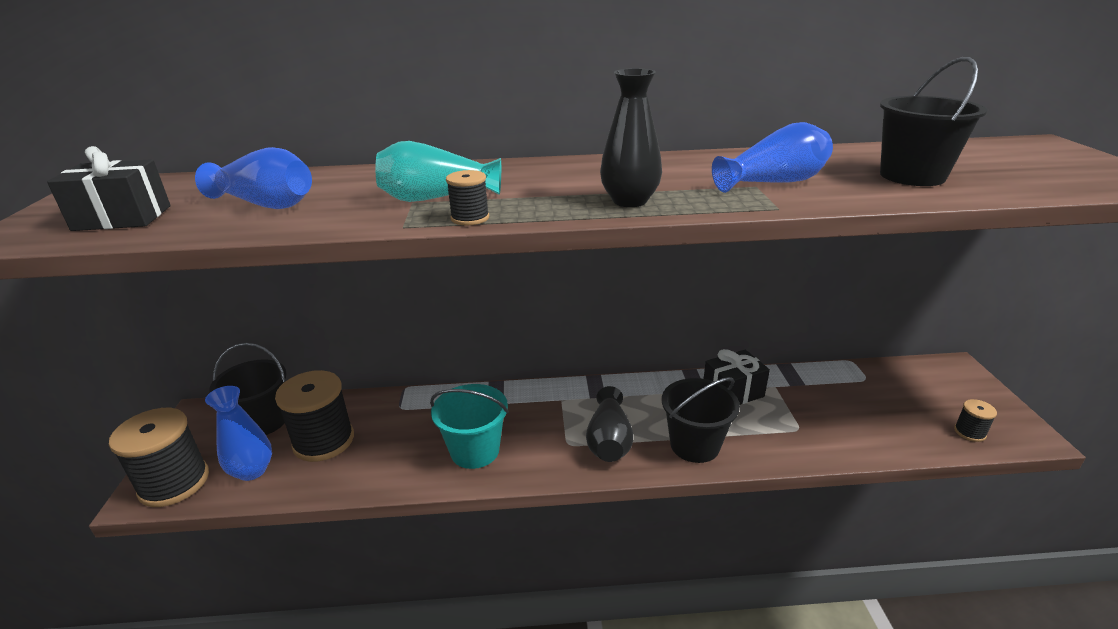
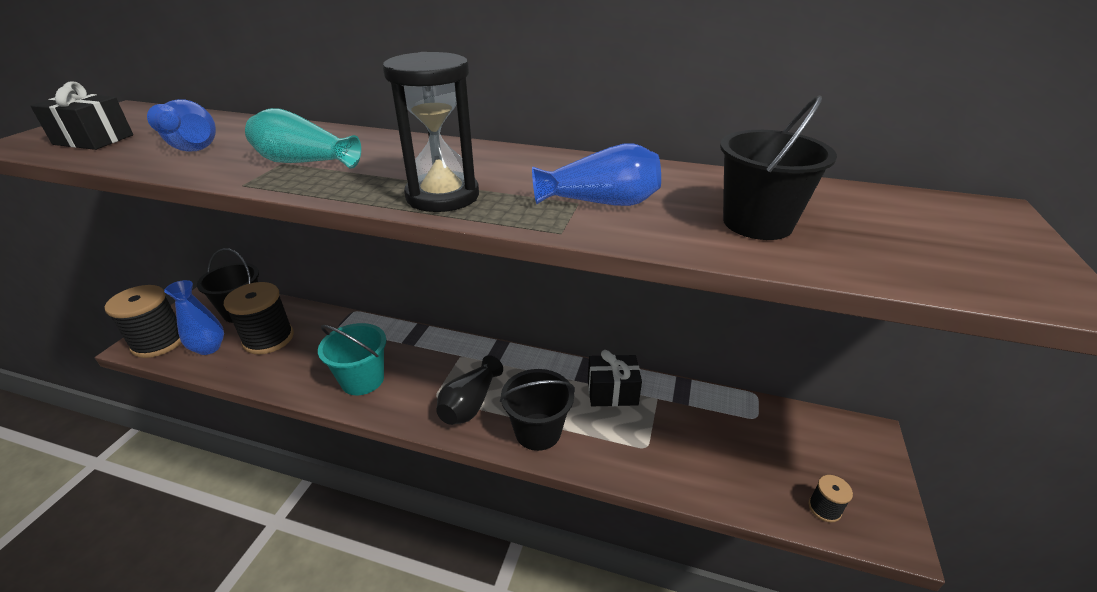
camera: 20 degrees right, 5 degrees up
(470, 218) = (298, 187): black spool -> none
(629, 201) = (442, 196): black vase -> black hourglass

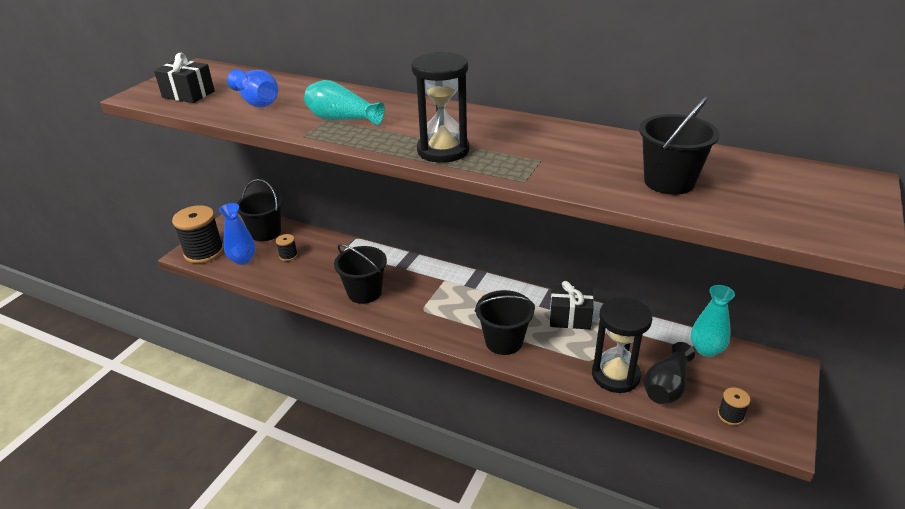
camera: 10 degrees right, 0 degrees up
(268, 339) = (288, 255): black spool -> black spool, size x0.46
(362, 380) = (364, 292): turquoise bucket -> black bucket
(470, 404) = (450, 317): black vase -> black vase (666, 386)
(600, 202) = (557, 160): blue vase -> none
(678, 465) = (615, 375): none -> black hourglass
(773, 419) = (706, 349): none -> turquoise vase

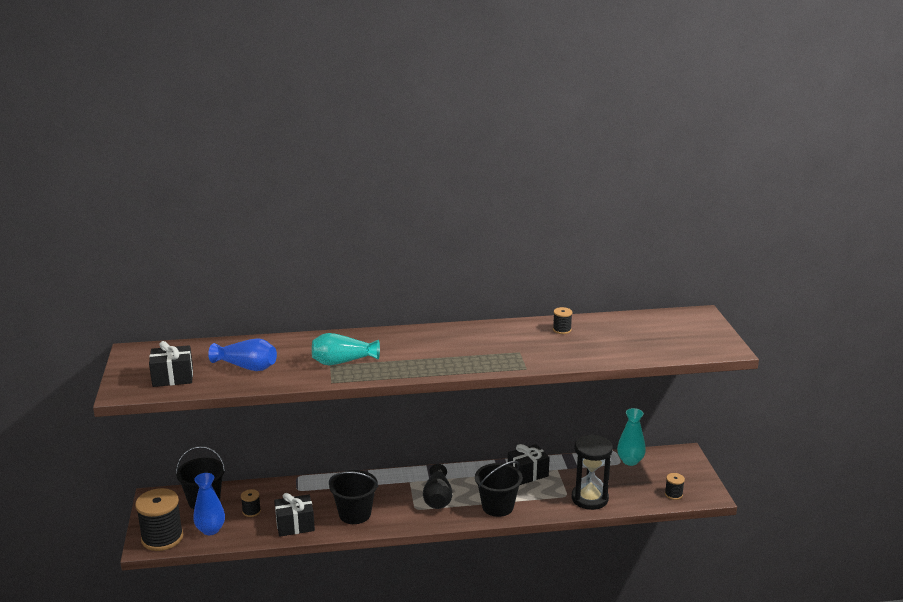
camera: 35 degrees left, 10 degrees down
(306, 282) = (295, 525): none -> black gift
(443, 150) = (449, 363): black hourglass -> none
(626, 149) = (562, 330): none -> black spool
(666, 386) = (625, 492): black vase -> black vase (437, 498)
(669, 182) = (607, 344): black bucket -> none

